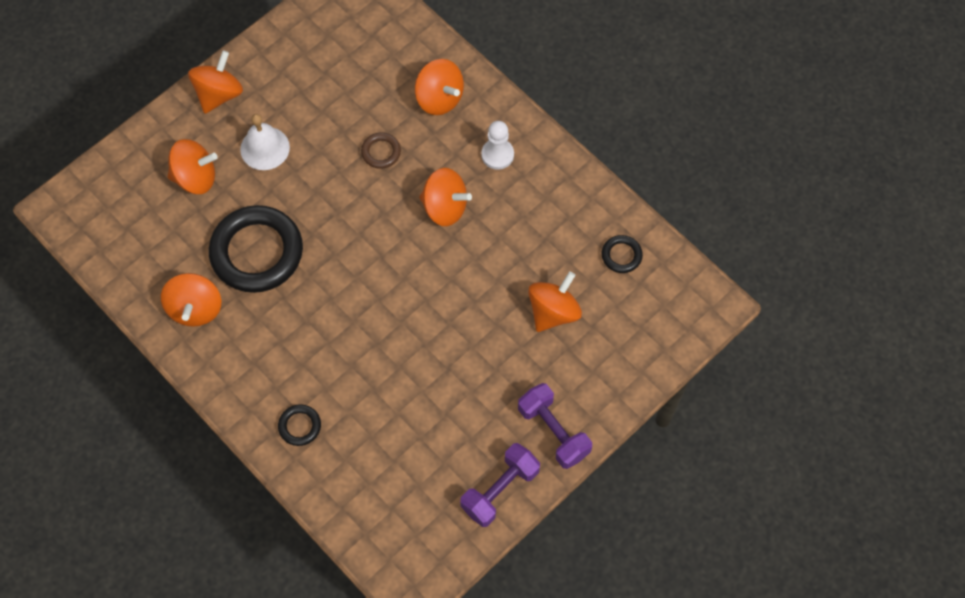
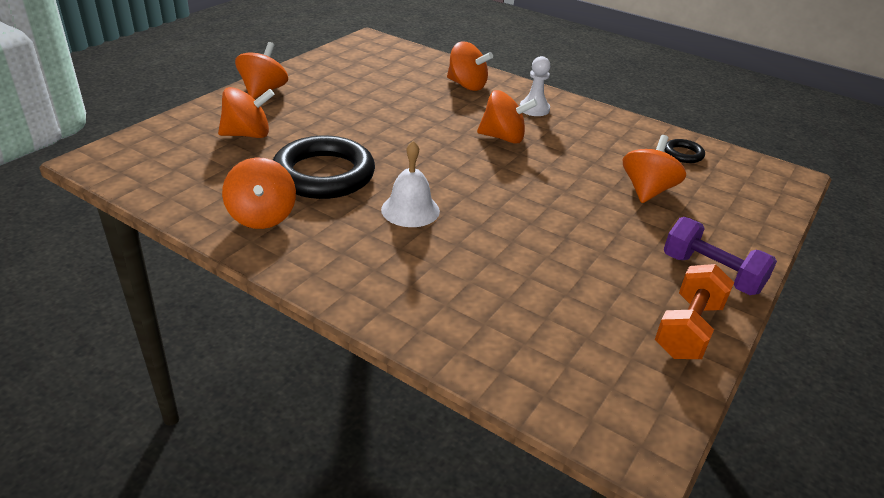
camera: 15 degrees left, 30 degrees down
(265, 148) = (315, 115): white bell -> white bell (410, 210)
(300, 426) = (415, 299): black ring -> none
(381, 152) = (428, 112): brown ring -> none
(500, 490) = (688, 329): purple dumbbell -> orange dumbbell

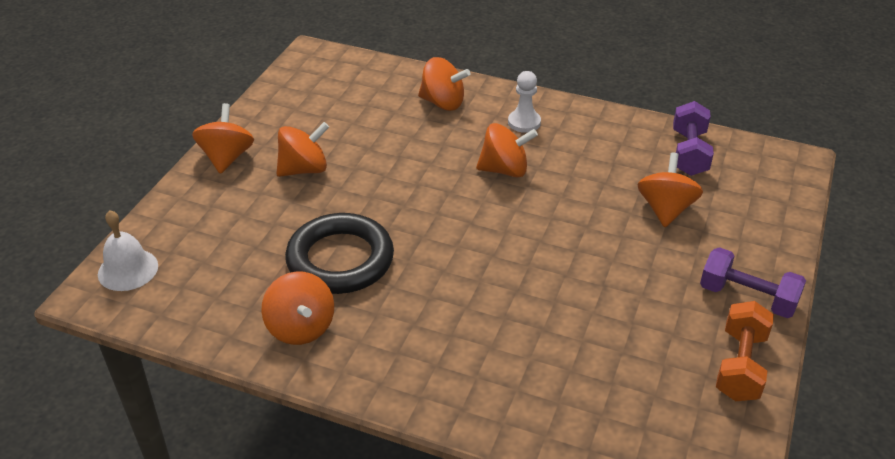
camera: 10 degrees left, 5 degrees up
(248, 134) = (238, 223): orange spinning top -> orange spinning top (304, 169)
(410, 210) = (444, 286): white bell -> white bell (128, 269)
(683, 154) = (689, 153): black ring -> purple dumbbell

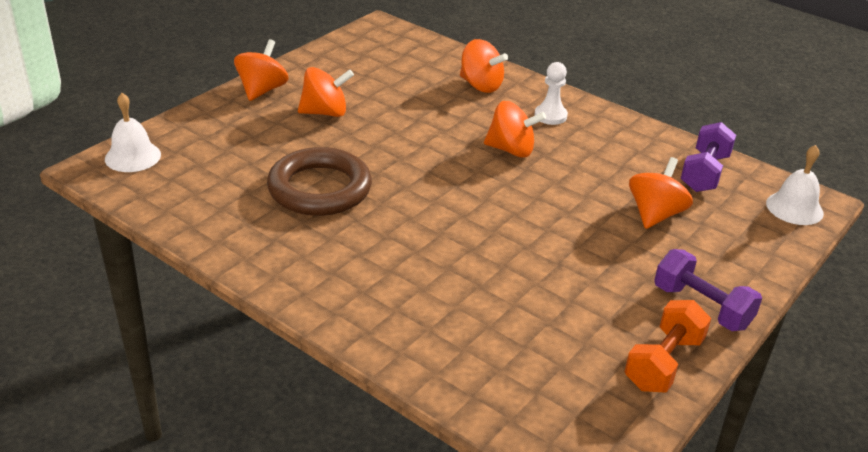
camera: 15 degrees right, 5 degrees down
(301, 327) = (256, 233): orange spinning top -> none
(340, 260) = (320, 189): black ring -> brown ring
(781, 171) = (794, 208): none -> white bell

